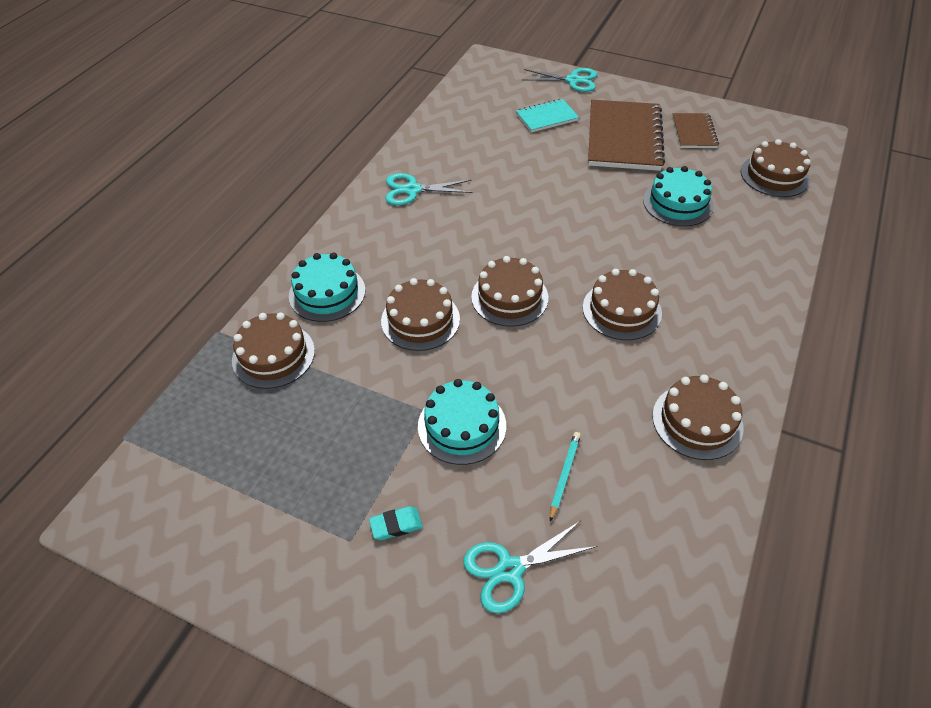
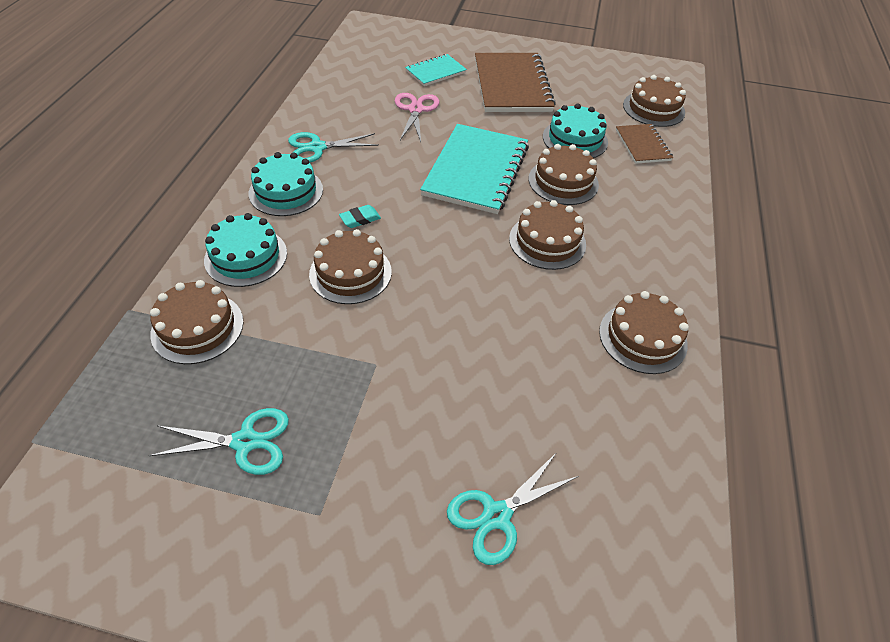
camera: 15 degrees left, 0 degrees up
(396, 525) = (367, 488): turquoise eraser -> turquoise eraser (360, 219)
(462, 426) = (415, 374): turquoise cake -> turquoise cake (286, 191)
(509, 297) = (436, 241): brown cake -> brown cake (563, 181)
(517, 157) = (415, 110): none -> pink scissors
(564, 475) = (529, 408): turquoise pencil -> none
(565, 228) = (476, 170): none -> turquoise notebook
(573, 80) = (453, 38): turquoise scissors -> turquoise scissors (245, 442)
(694, 132) = (574, 76): brown notebook -> brown notebook (642, 145)

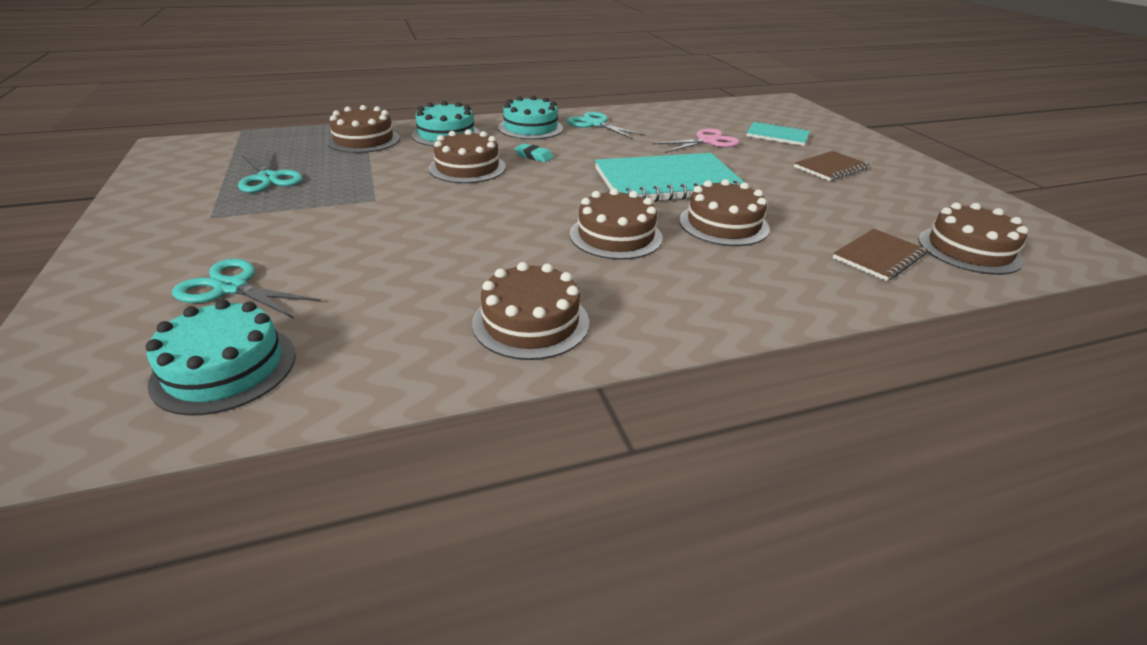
camera: 60 degrees right, 15 degrees down
(512, 85) = (830, 168): brown notebook -> brown notebook, size x0.53
(575, 139) = (807, 216): turquoise cake -> turquoise cake (224, 368)

